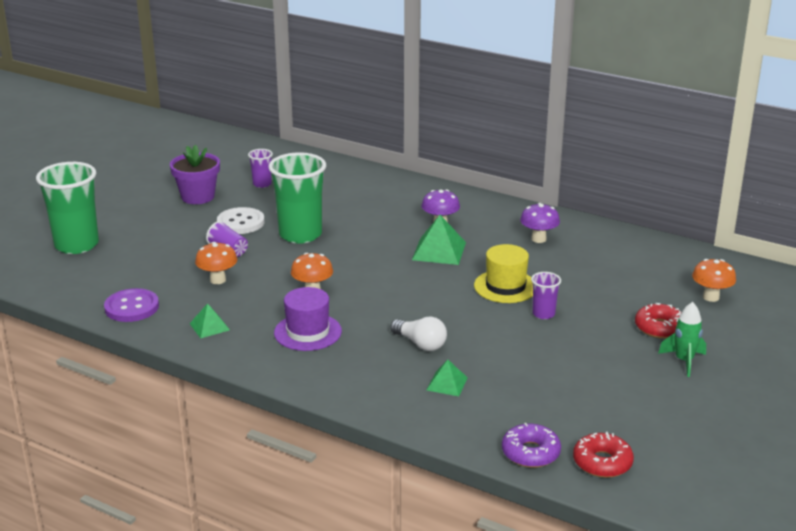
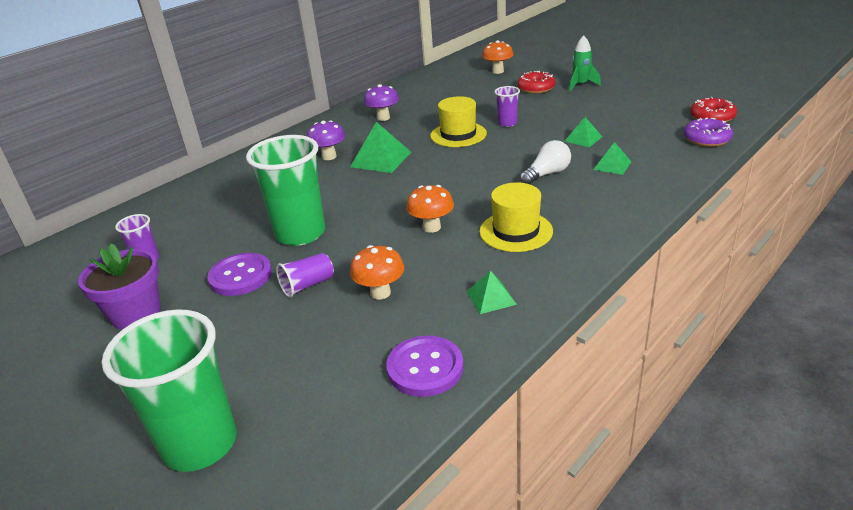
camera: 75 degrees left, 5 degrees up
(240, 222) = (240, 276): white button -> purple button
(308, 332) = (516, 231): purple hat -> yellow hat
(512, 365) = (583, 139): none -> green pyramid

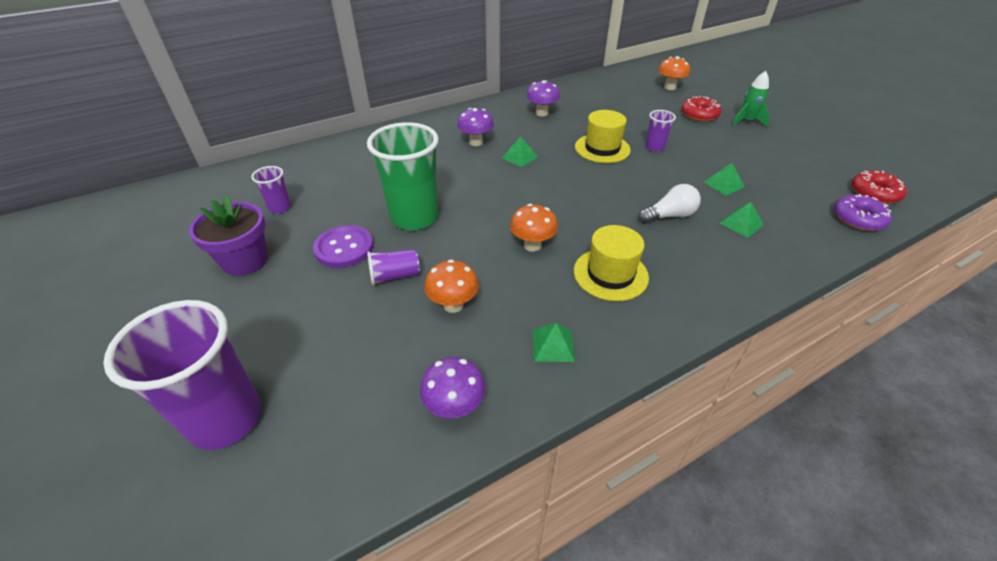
camera: 15 degrees right, 10 degrees up
(200, 444) = (226, 419): green cup -> purple cup
(381, 159) = (519, 157): green pyramid -> green pyramid, size x0.60
(425, 368) = (455, 407): purple button -> purple mushroom

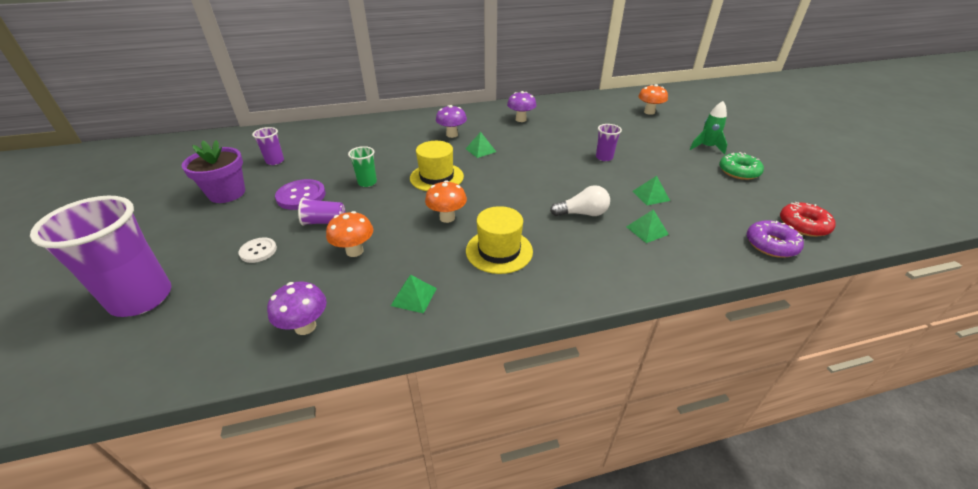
camera: 15 degrees right, 5 degrees down
(337, 328) = (258, 251): none -> white button
(414, 217) = (367, 182): green cup -> green cup, size x0.47
(602, 148) = (556, 152): yellow hat -> yellow hat (436, 177)
(699, 115) = (663, 137): red donut -> none
(789, 144) = (738, 171): none -> green donut

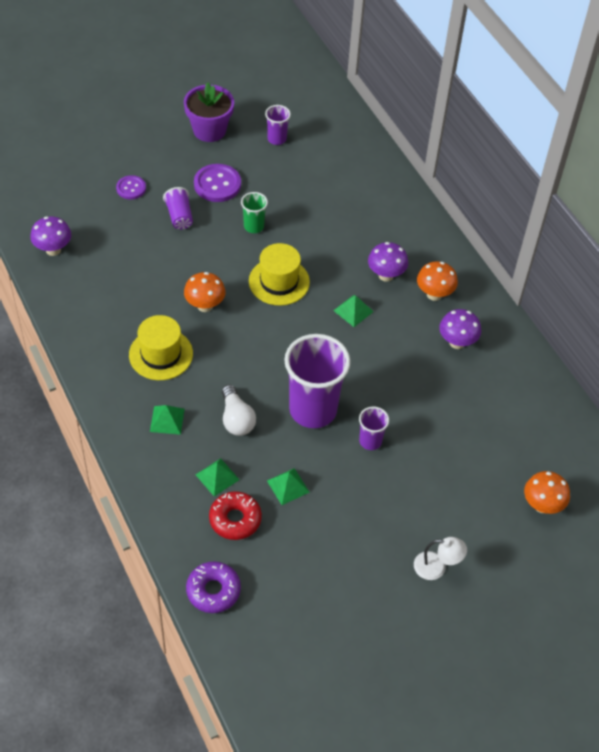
camera: 75 degrees right, 15 degrees up
(142, 298) = (68, 147): purple cup -> purple cup (313, 410)
(258, 251) = (131, 188): white button -> purple button
(354, 251) = (142, 251): orange mushroom -> orange mushroom (434, 294)
(414, 296) = (93, 305): green pyramid -> green pyramid (167, 420)
(706, 147) = (436, 567): green rocket -> white lamp
(738, 171) = (373, 594): green donut -> none
(803, 225) = (258, 635): red donut -> red donut (235, 519)

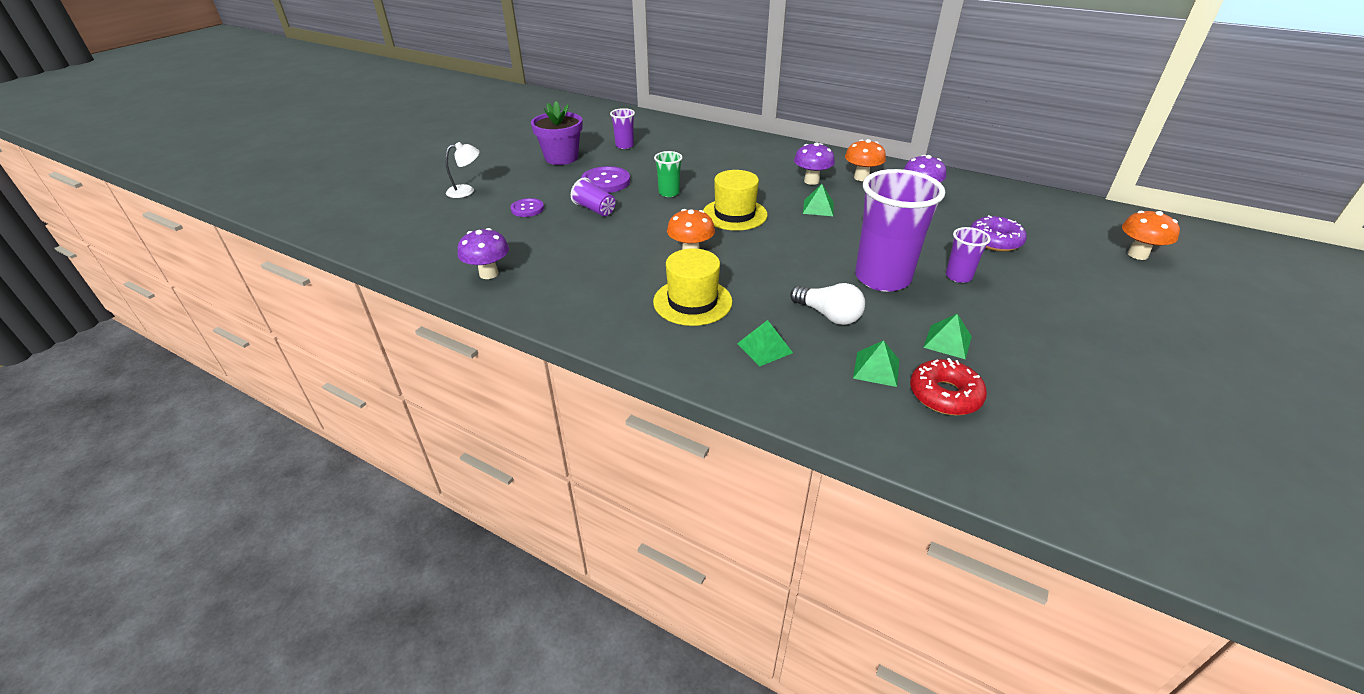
camera: 30 degrees left, 15 degrees down
(213, 591) = (1025, 476): purple donut -> purple donut (994, 241)
(436, 567) = (1153, 334): white lamp -> white lamp (466, 191)

